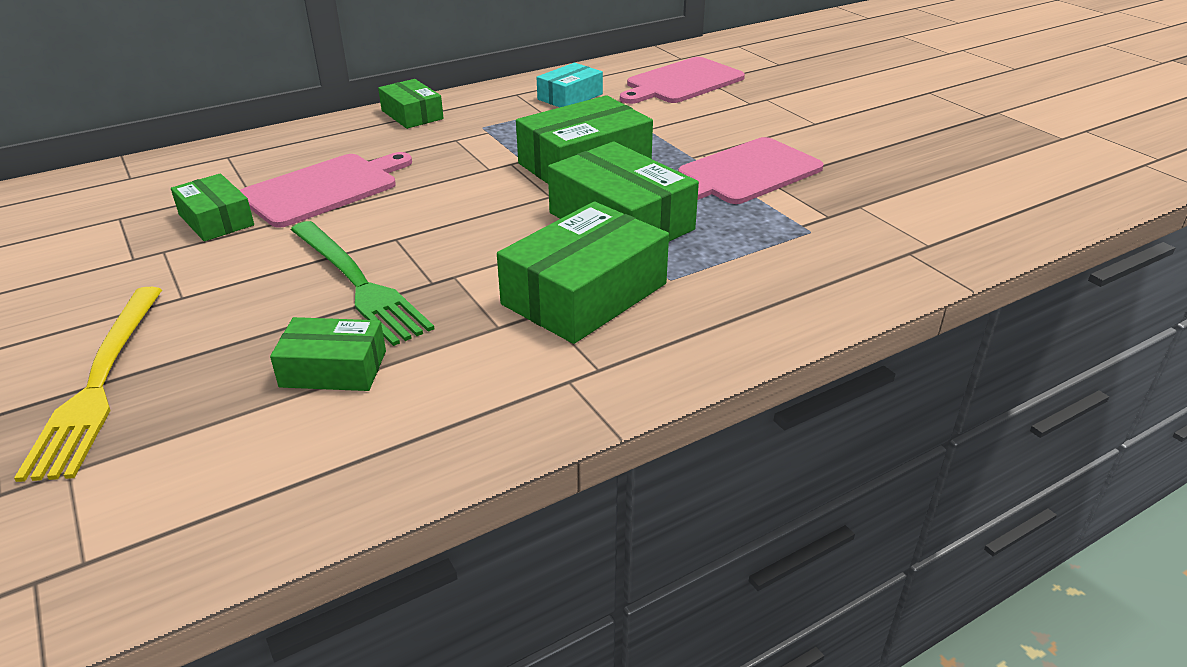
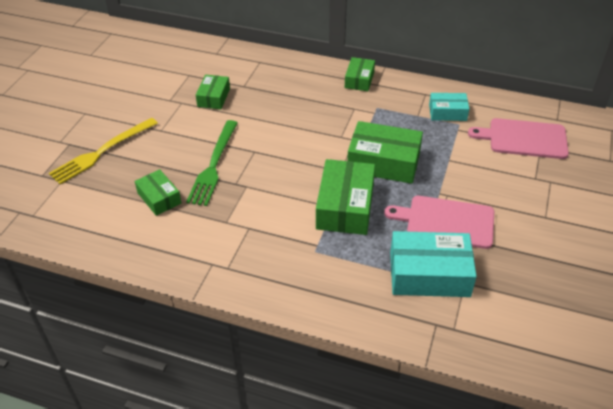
camera: 50 degrees right, 10 degrees up
(325, 189) = (267, 105): pink cutting board -> none
(584, 294) = (274, 232): green box -> none
(819, 220) = (429, 274): none -> turquoise box

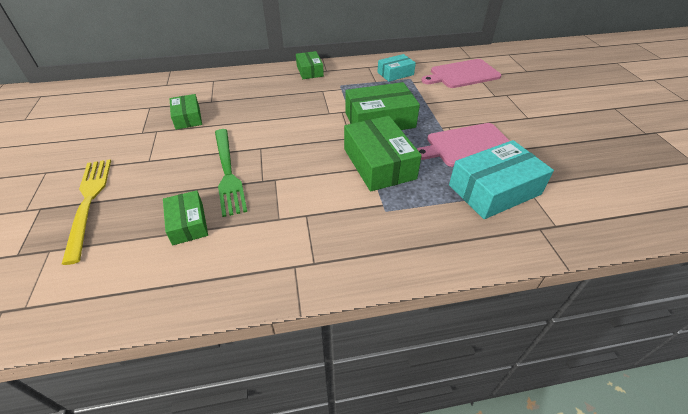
camera: 30 degrees left, 0 degrees up
(102, 152) = (89, 202): yellow fork -> yellow fork turned 150 degrees clockwise
(159, 198) = (188, 223): green box -> green box turned 45 degrees clockwise

